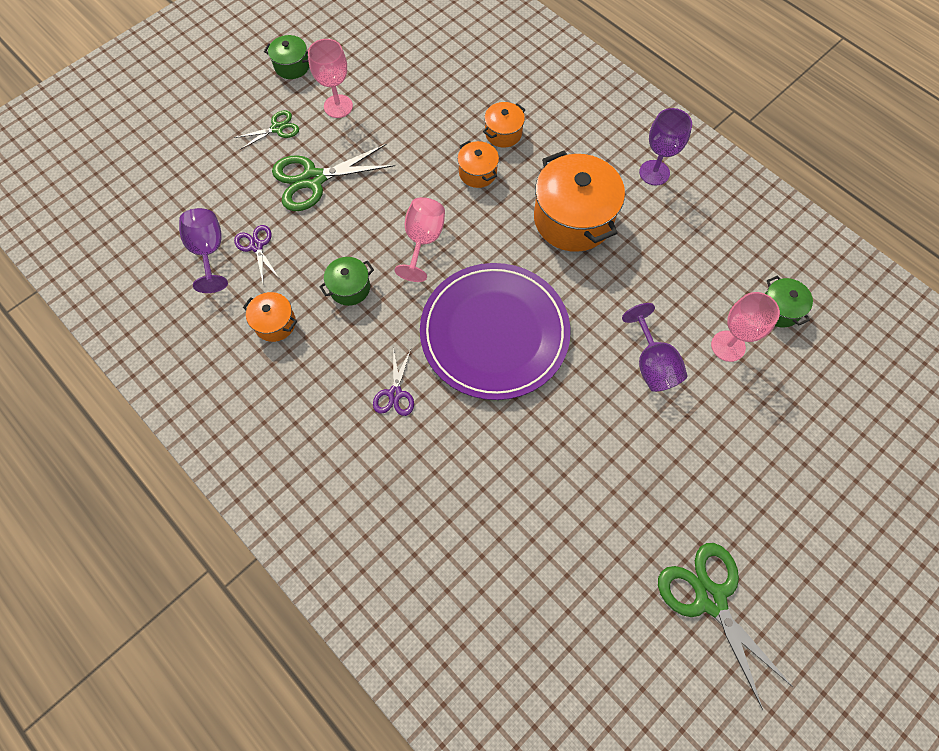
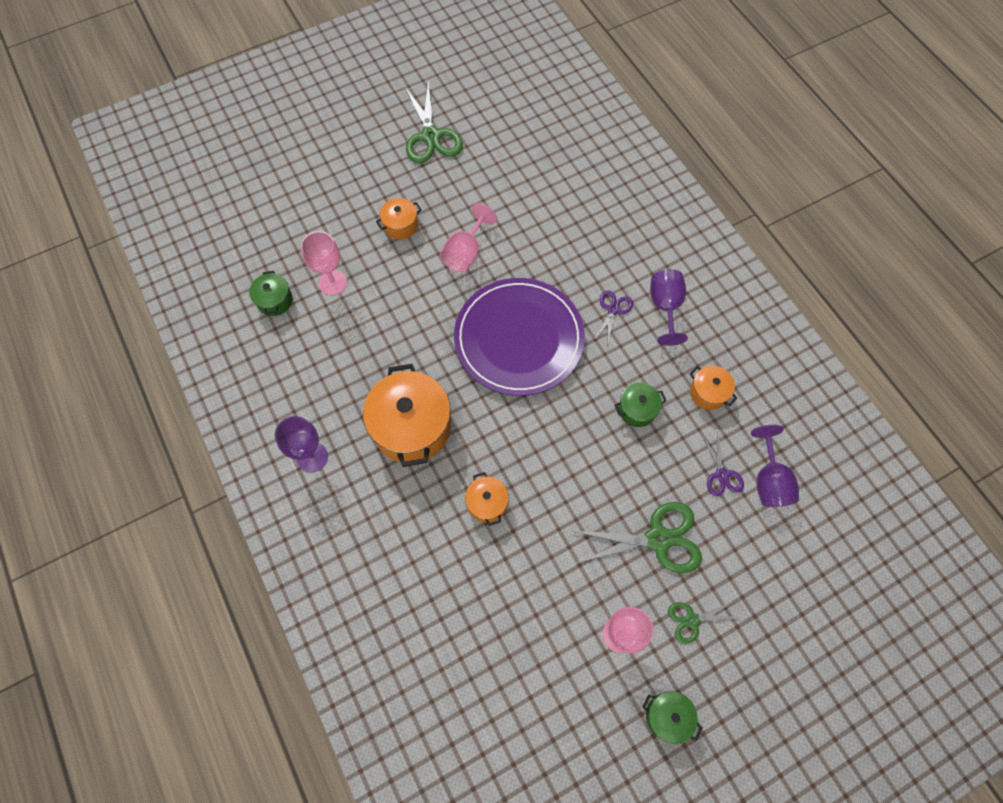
camera: 165 degrees left, 0 degrees up
(423, 241) = (560, 440): pink goblet -> pink goblet (465, 253)
(503, 133) = (445, 546): orange pot -> orange pot (401, 225)
(652, 364) = (400, 283): purple goblet -> purple goblet (665, 307)

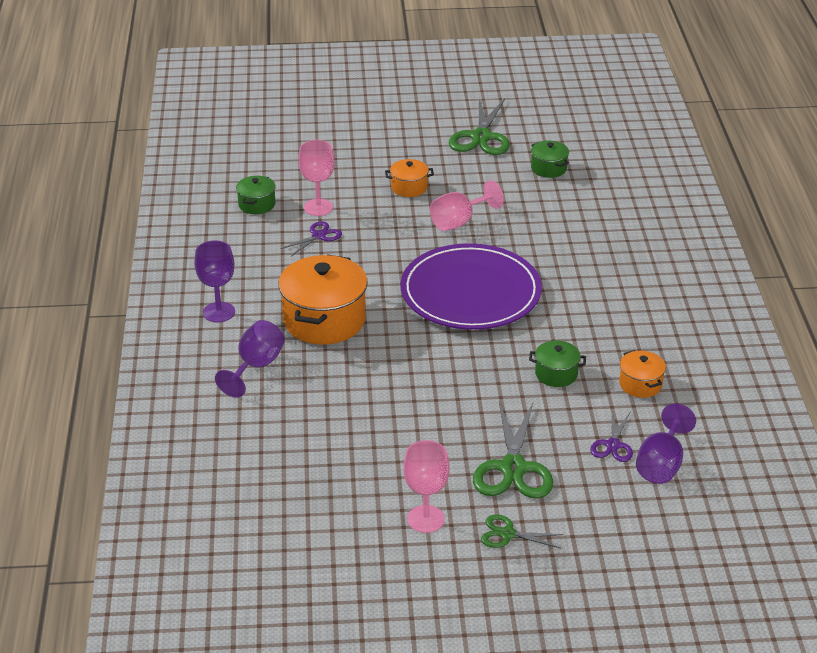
camera: 25 degrees right, 30 degrees down
(487, 503) = (359, 391): orange pot -> none
(613, 310) = (581, 299): purple scissors -> purple scissors (319, 236)
(658, 539) = (513, 468): green scissors -> green scissors turned 75 degrees clockwise
(665, 307) = (637, 313): purple goblet -> purple goblet (256, 367)
(667, 716) = (434, 590): green pot -> green pot (548, 168)

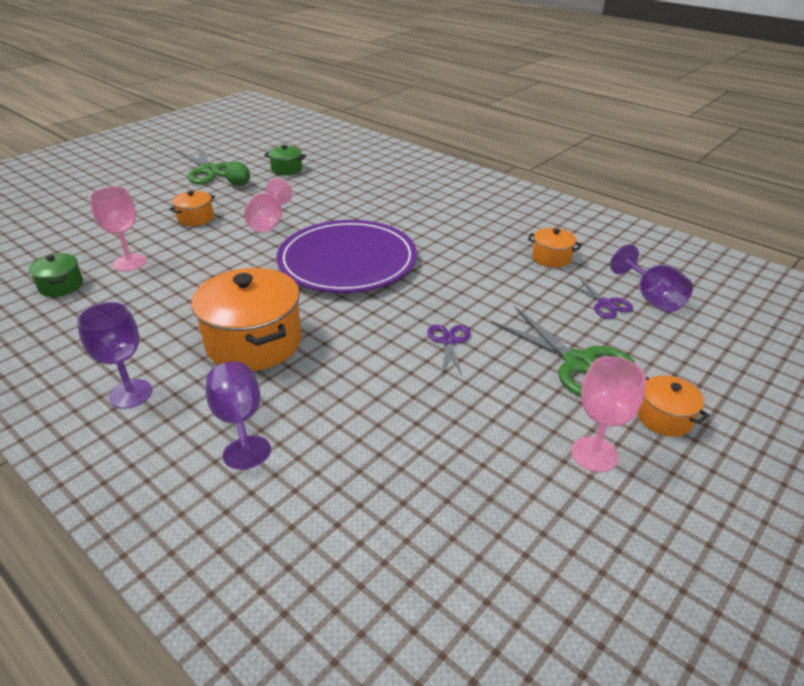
camera: 45 degrees left, 0 degrees up
(319, 236) = (158, 282): purple scissors -> purple scissors (449, 341)
(486, 167) = (239, 185): none -> green egg
(507, 534) = (664, 418): green scissors -> orange pot
(556, 374) = (492, 281): green pot -> none

